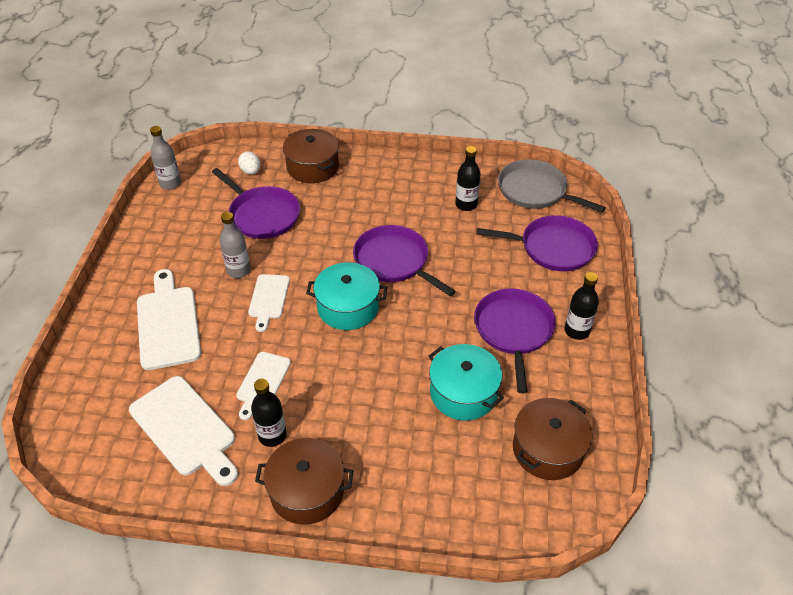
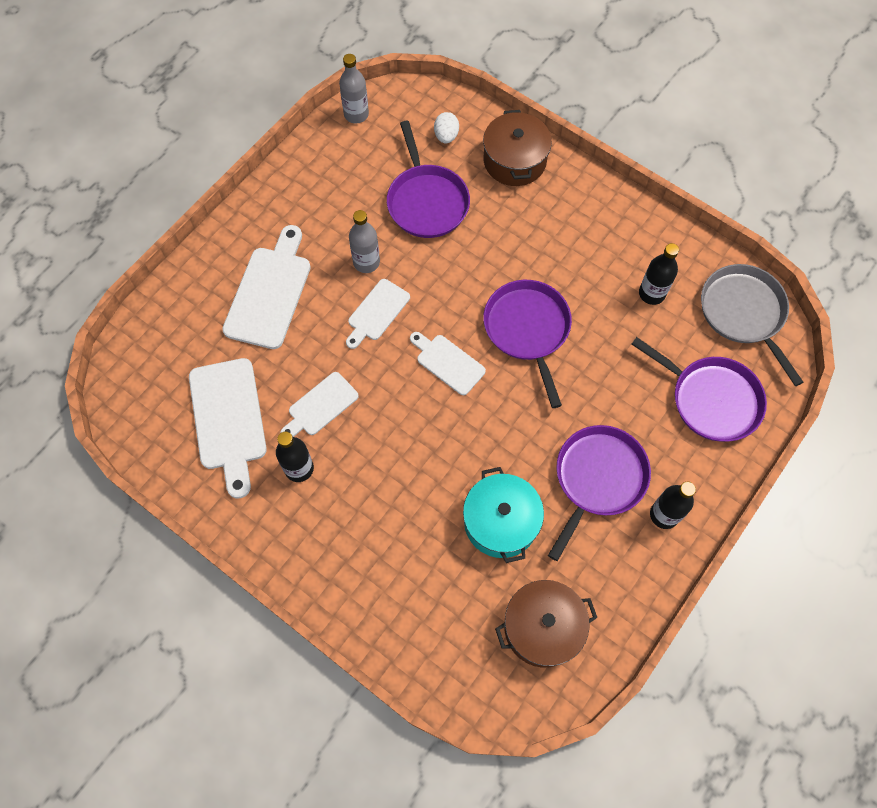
camera: 30 degrees right, 20 degrees up
(307, 491) = (298, 542): brown pot -> none
(348, 307) = (448, 362): turquoise pot -> white cutting board

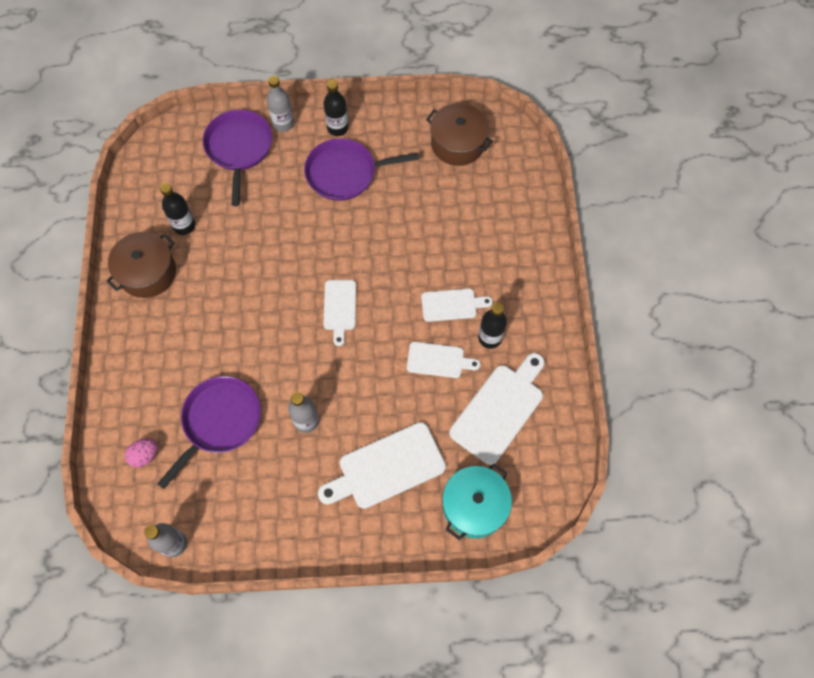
camera: 130 degrees left, 0 degrees up
(376, 312) = (340, 381): white cutting board -> white cutting board (452, 305)
(446, 136) = (145, 455): white egg -> pink egg
(501, 522) = (418, 204): turquoise pot -> turquoise pot (474, 506)
(514, 160) = (132, 388): brown pot -> brown pot (147, 272)
(527, 329) = (274, 279): purple pan -> none
(712, 463) = (283, 124): none -> grey bottle
(743, 313) = (158, 167): grey pan -> none

